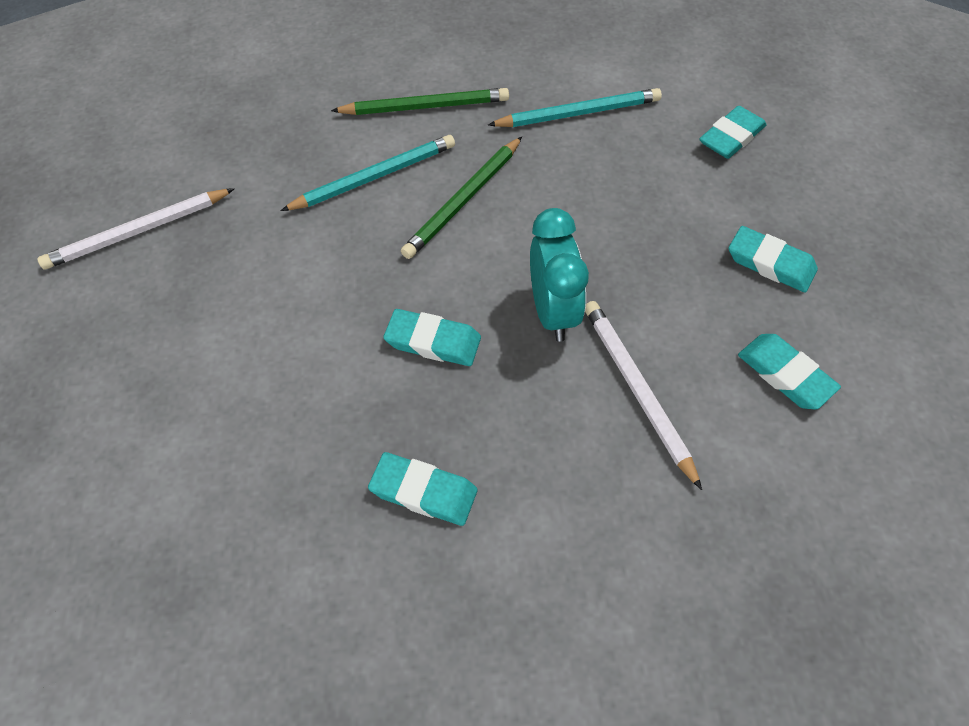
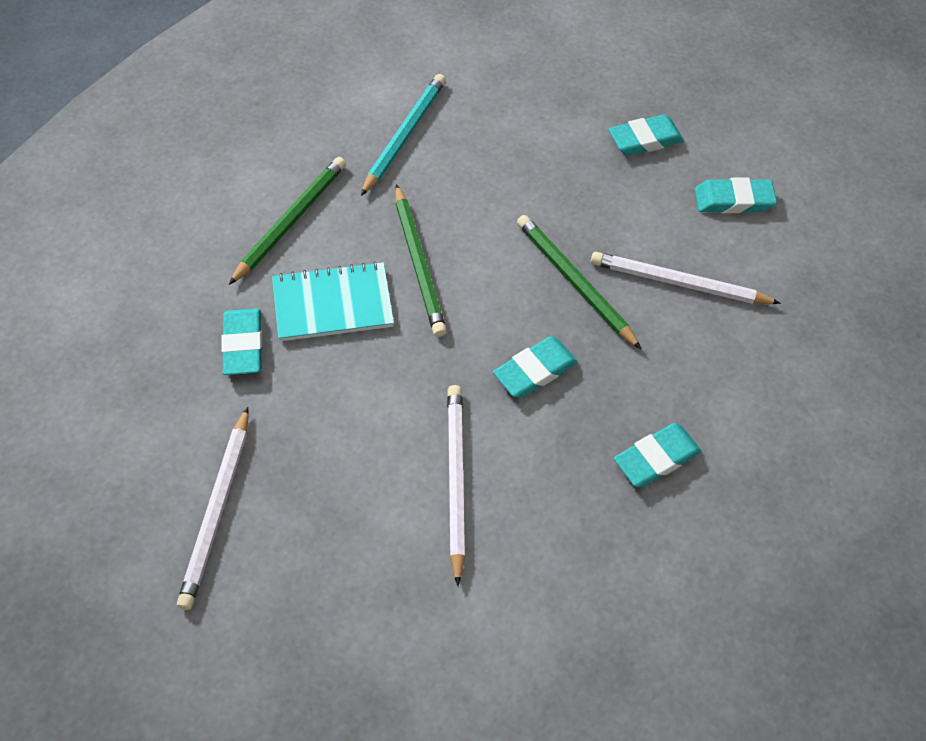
camera: 55 degrees left, 0 degrees up
(277, 355) = (455, 480): none -> white pencil
(374, 177) = (333, 304): turquoise pencil -> turquoise notebook
(553, 312) = (574, 283): turquoise clock -> green pencil
(731, 137) = (519, 73): turquoise eraser -> turquoise eraser (243, 345)

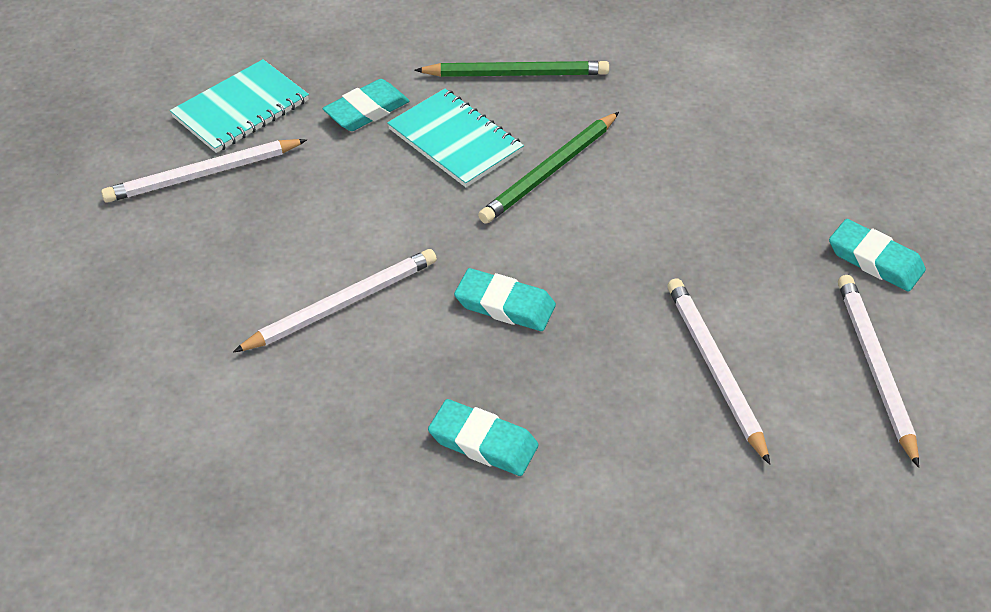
camera: 60 degrees right, 10 degrees down
(156, 438) = (241, 109): none -> turquoise notebook
(404, 135) = (683, 93): turquoise pencil -> none
(574, 283) = (634, 287): green pencil -> none
(733, 200) = (874, 368): turquoise eraser -> white pencil

